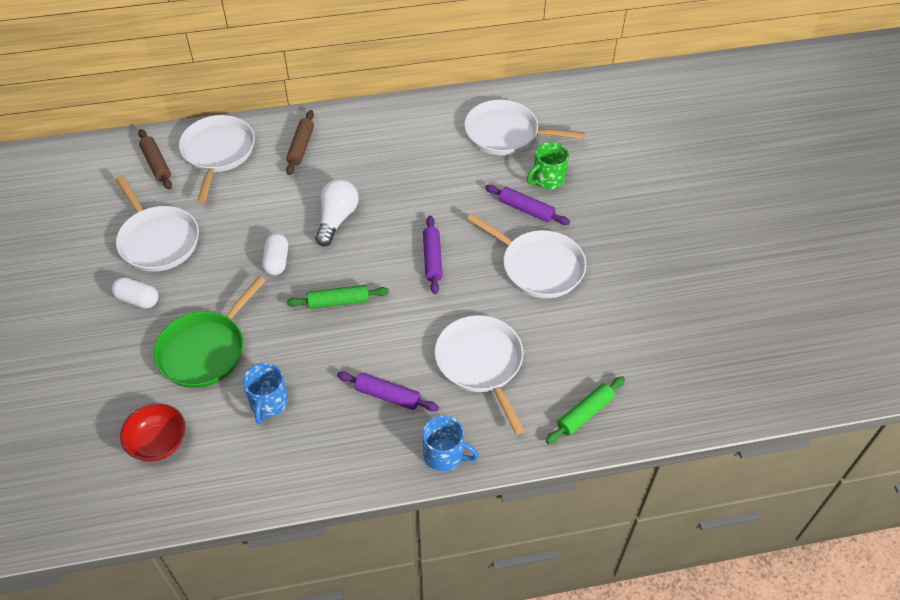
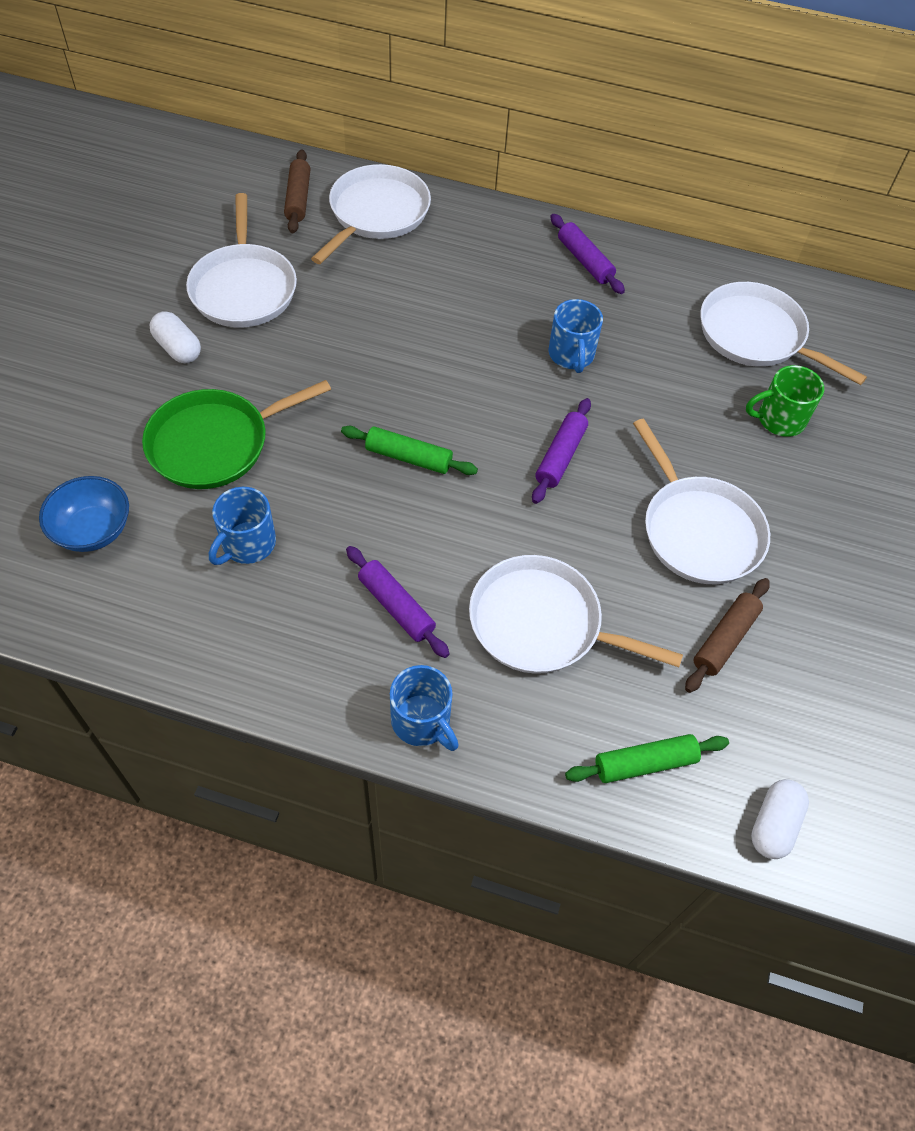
camera: 25 degrees right, 5 degrees up
(158, 443) = (93, 530): red bowl -> blue bowl
(277, 261) = (364, 373): white capsule -> white capsule (773, 824)
(301, 147) = (479, 247): brown rolling pin -> brown rolling pin (725, 639)
(337, 219) = (469, 353): white light bulb -> none
(402, 193) = (571, 355): none -> blue mug
(481, 363) = (542, 624): white pan -> white pan turned 75 degrees counterclockwise
(526, 209) = (726, 447): purple rolling pin -> purple rolling pin (585, 261)

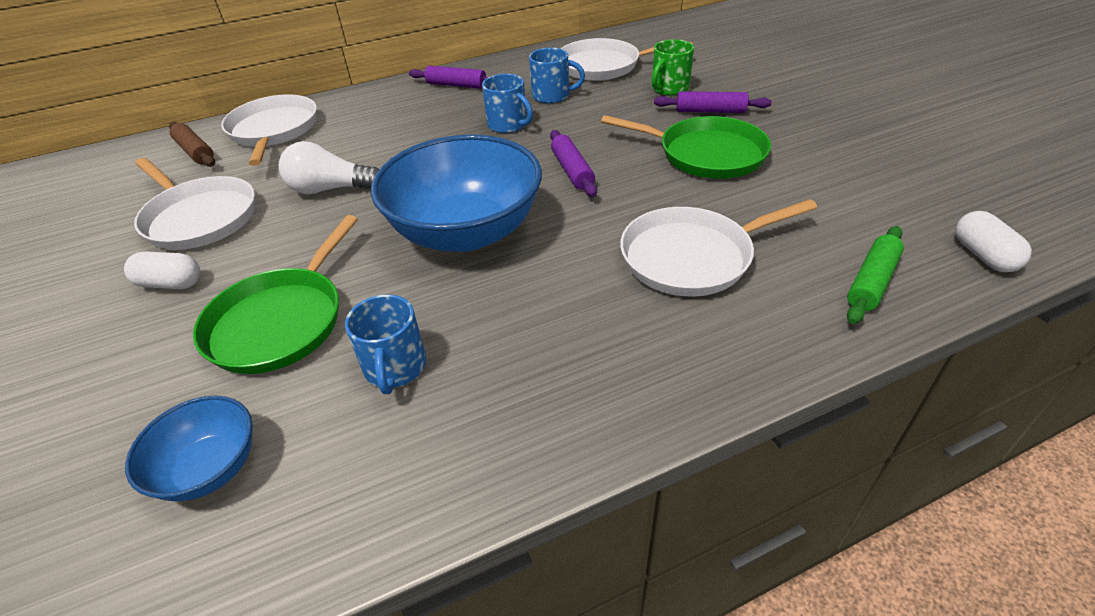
camera: 35 degrees left, 15 degrees down
(357, 327) = (330, 189): none -> white light bulb
(396, 606) = (578, 320): purple rolling pin -> purple rolling pin (710, 111)
(408, 457) = (466, 232): green rolling pin -> blue bowl
(422, 721) = (703, 376): blue mug -> blue mug (552, 96)
(698, 530) = (705, 154): white pan -> green pan
(725, 639) = (803, 190): brown rolling pin -> none

